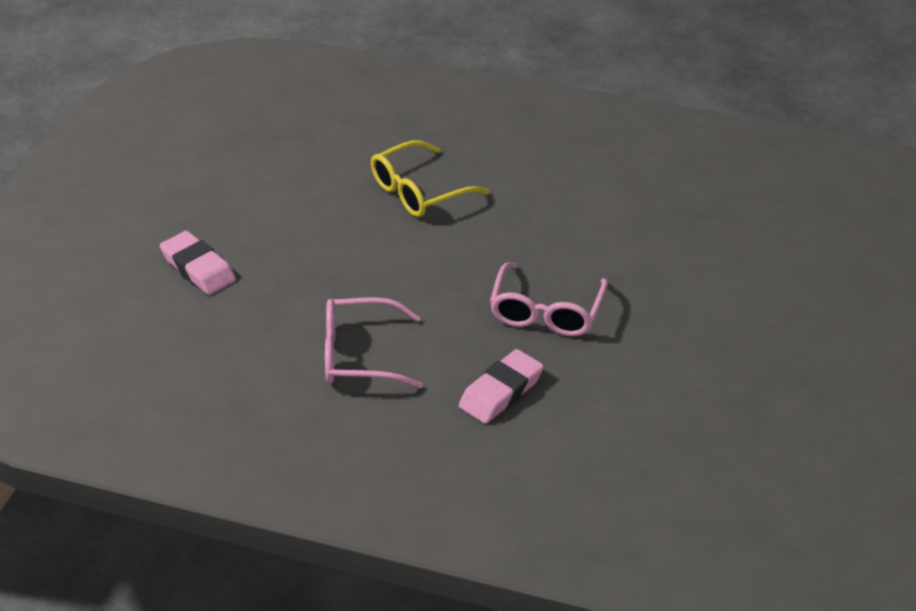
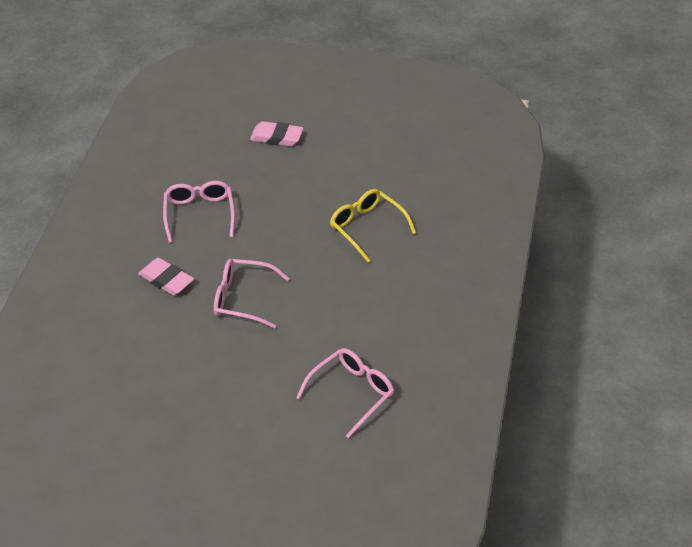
camera: 85 degrees right, 5 degrees up
(198, 268) = (276, 137): pink eraser -> pink eraser turned 60 degrees clockwise
(715, 221) = (352, 393): none -> pink glasses

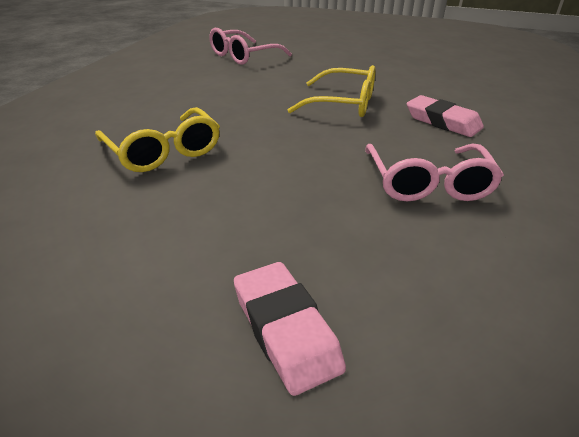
camera: 175 degrees left, 10 degrees down
(243, 299) = (343, 104): pink glasses -> yellow glasses
(276, 137) = (285, 330): pink eraser -> pink eraser turned 45 degrees clockwise

